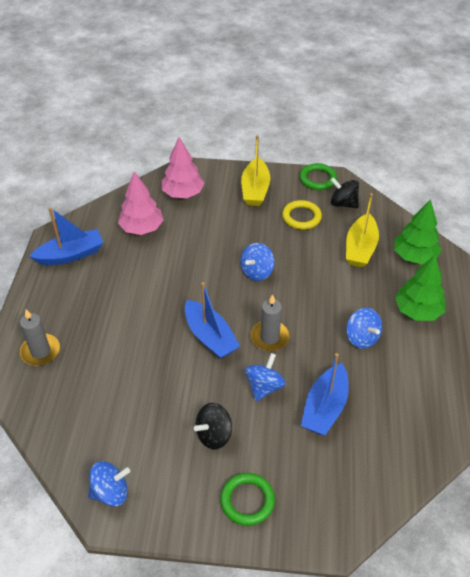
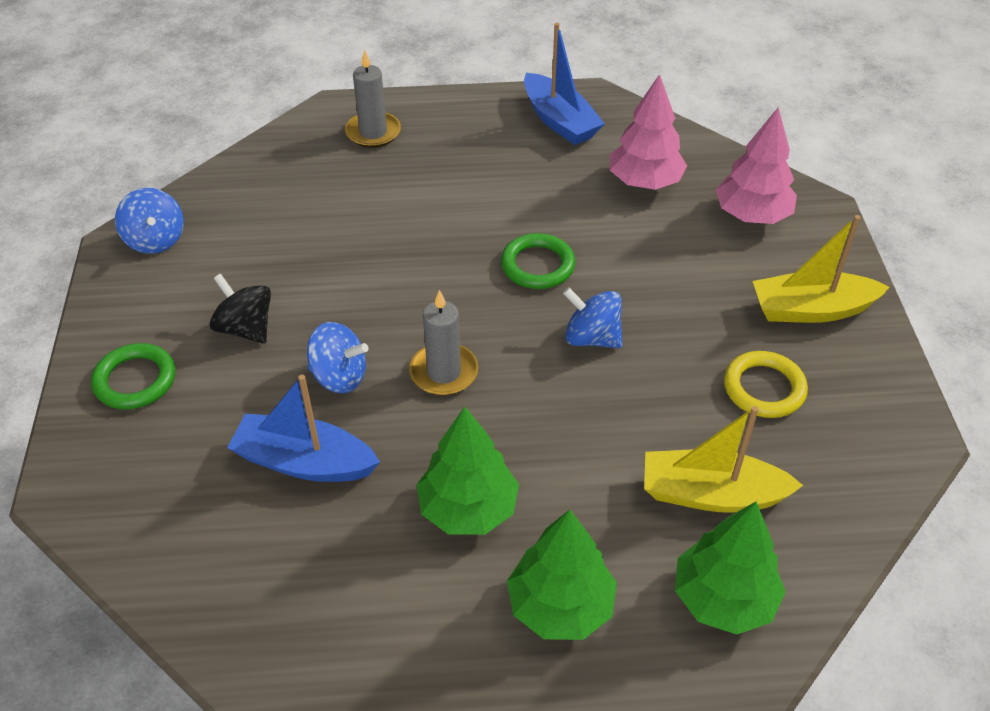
camera: 80 degrees right, 0 degrees up
(210, 337) = (430, 297): blue boat -> none
(317, 179) = (896, 405): green ring -> green ring (537, 265)
(343, 203) = (838, 455): black spinning top -> none
(361, 338) = (468, 508): blue spinning top -> green tree

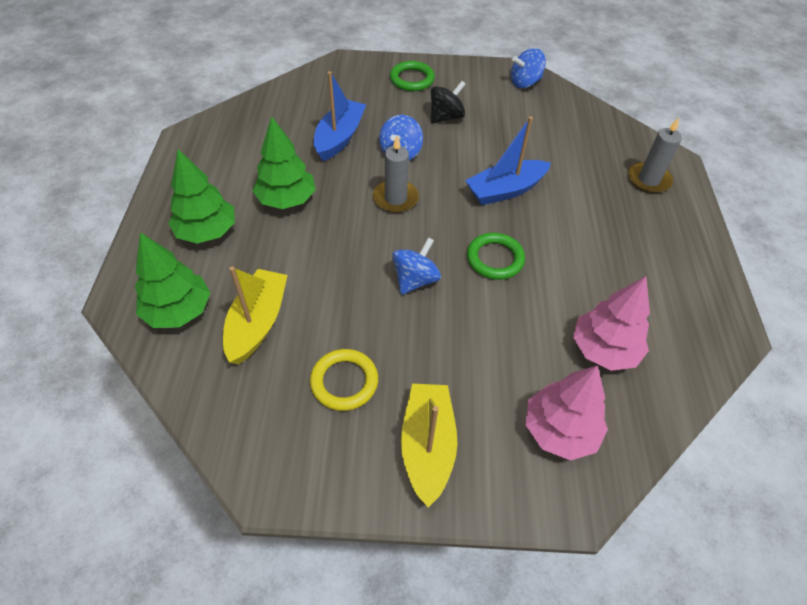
camera: 95 degrees right, 5 degrees up
(559, 121) = (687, 299): blue boat -> blue boat (505, 190)

